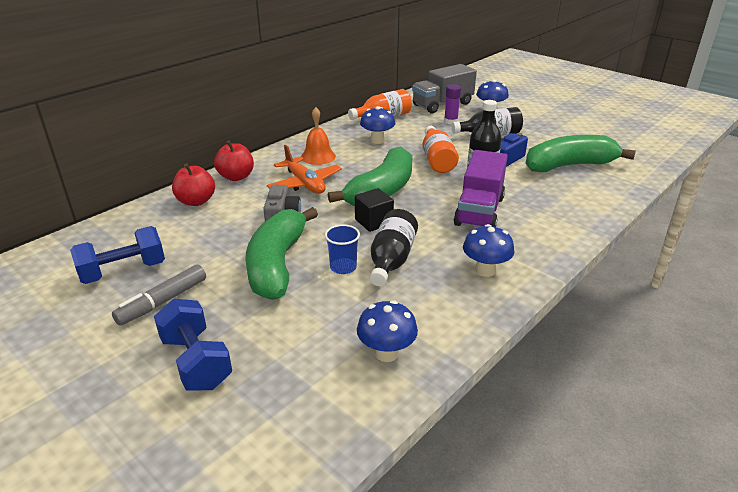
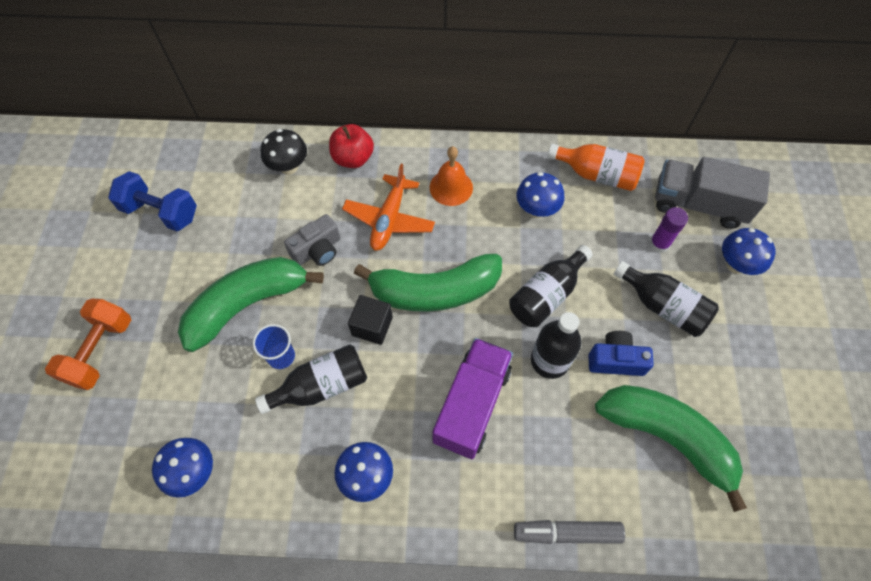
camera: 50 degrees right, 30 degrees up
(163, 301) = (146, 270): grey marker -> grey marker (567, 533)
(196, 201) = (289, 167): red apple -> black mushroom
(196, 362) = (100, 351): blue dumbbell -> orange dumbbell
(437, 160) = (546, 295): orange bottle -> black bottle
(479, 211) = (472, 405): purple truck -> purple truck turned 135 degrees clockwise

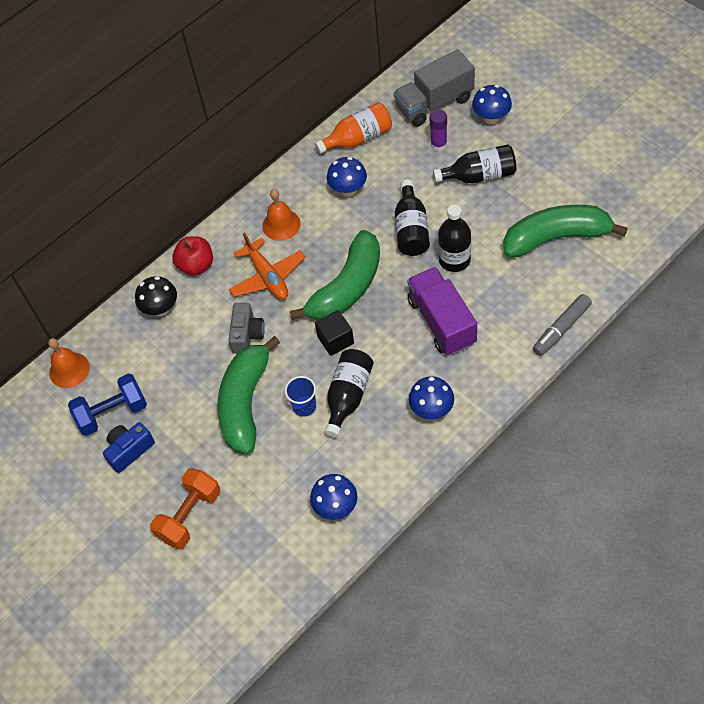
camera: 40 degrees left, 5 degrees down
(100, 351) = (189, 515): orange dumbbell -> orange dumbbell turned 60 degrees clockwise
(179, 150) = (69, 370): none -> orange bell
(615, 360) = (487, 226): blue camera -> blue camera (129, 450)

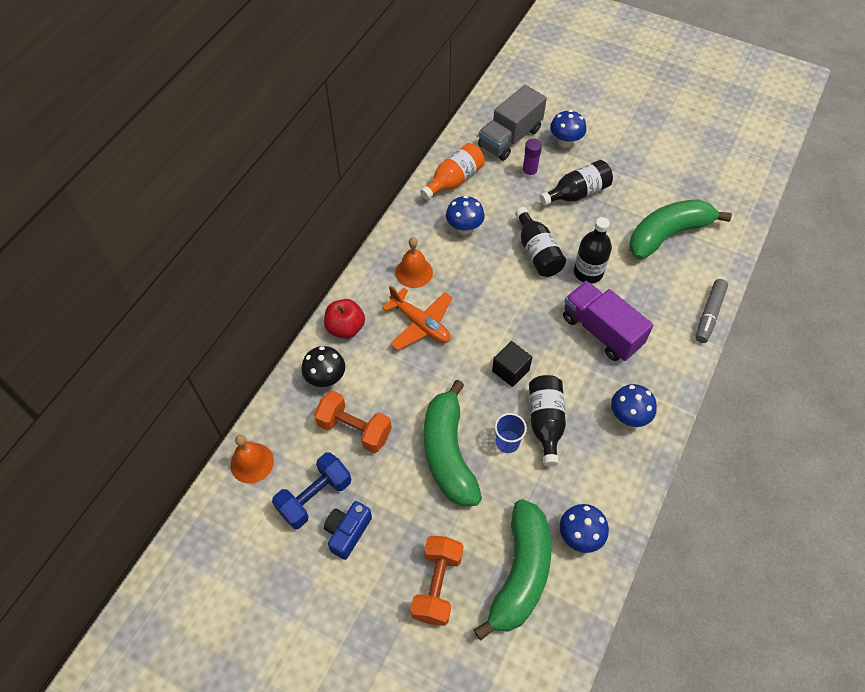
camera: 25 degrees left, 0 degrees up
(169, 361) = (354, 429): none -> orange dumbbell
(247, 334) = (422, 384): grey camera -> none
(347, 287) = (500, 318): green banana -> green banana (520, 573)

